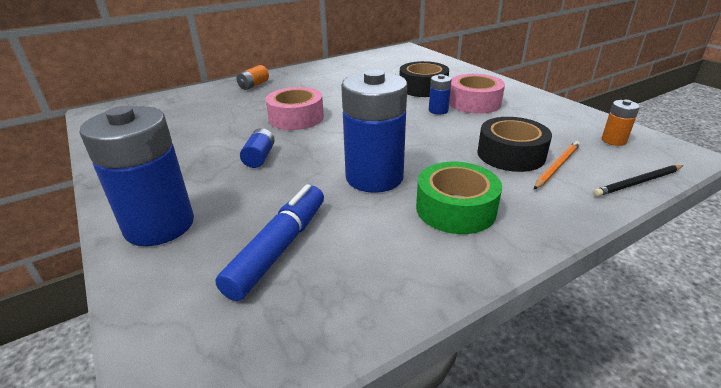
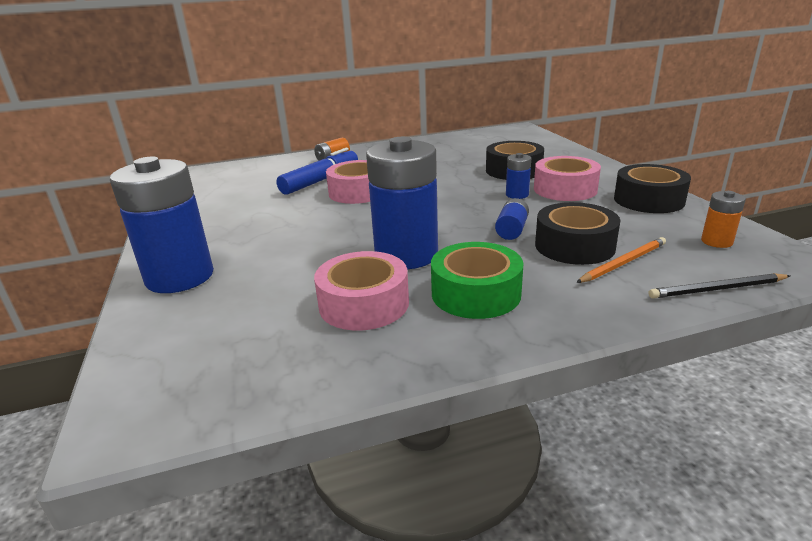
camera: 15 degrees right, 5 degrees down
(259, 157) = (301, 226): blue battery -> blue battery (511, 230)
(279, 248) = (276, 309): blue marker -> blue marker (321, 180)
(362, 232) = (364, 304): none -> pink tape
(544, 108) = (648, 200): none -> black tape

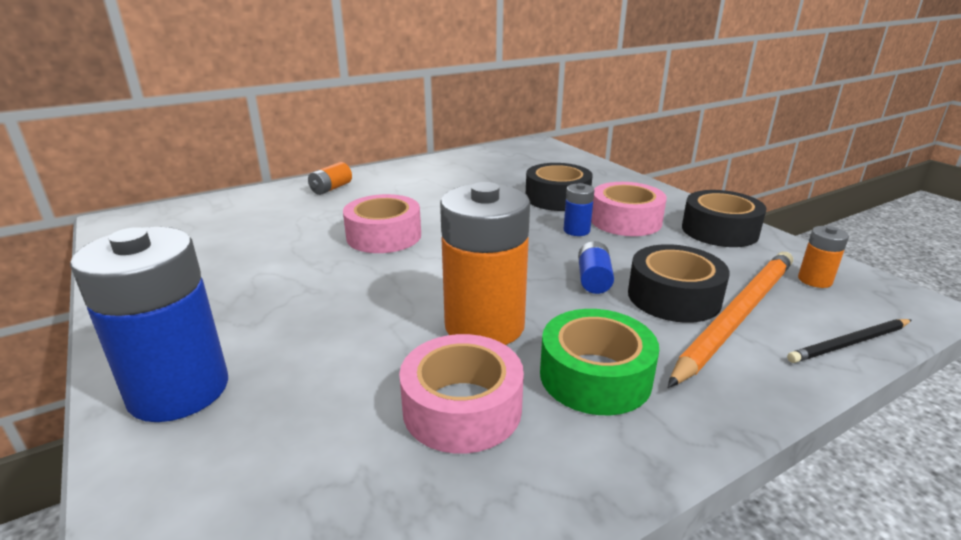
camera: 15 degrees left, 0 degrees up
(321, 180) = (328, 221): blue marker -> none
(406, 255) = (484, 325): blue battery -> orange battery
(623, 263) = (737, 316): orange pencil -> orange pencil, size x1.90

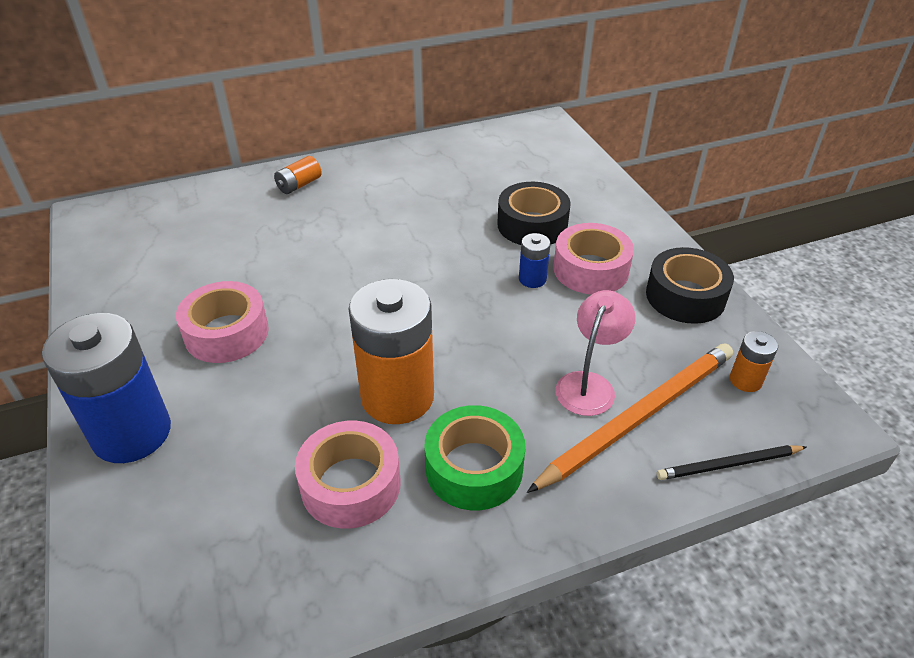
camera: 10 degrees right, 15 degrees up
(384, 236) = (336, 265): pink tape -> pink tape (226, 333)
(593, 280) = (521, 351): blue battery -> none
(673, 297) = (589, 384): black tape -> pink lamp

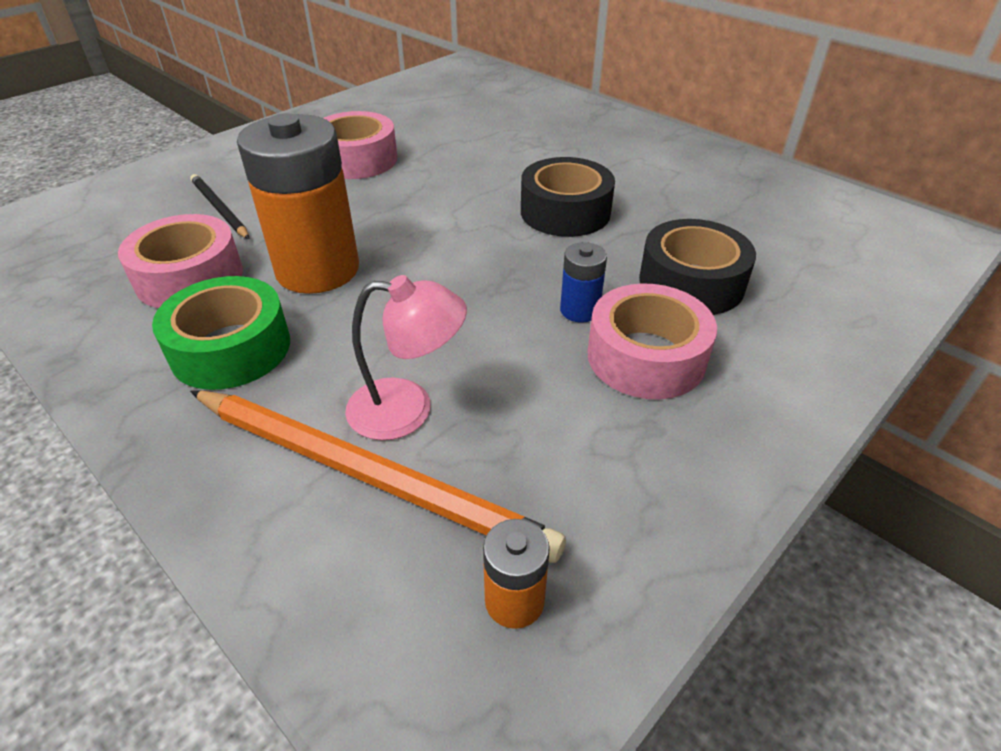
camera: 65 degrees right, 0 degrees up
(132, 433) = (222, 161): blue battery -> none
(299, 185) = (596, 125): orange battery -> none
(685, 296) = (673, 476): black tape -> black tape (565, 212)
(728, 464) = (306, 607): black pencil -> black pencil (219, 209)

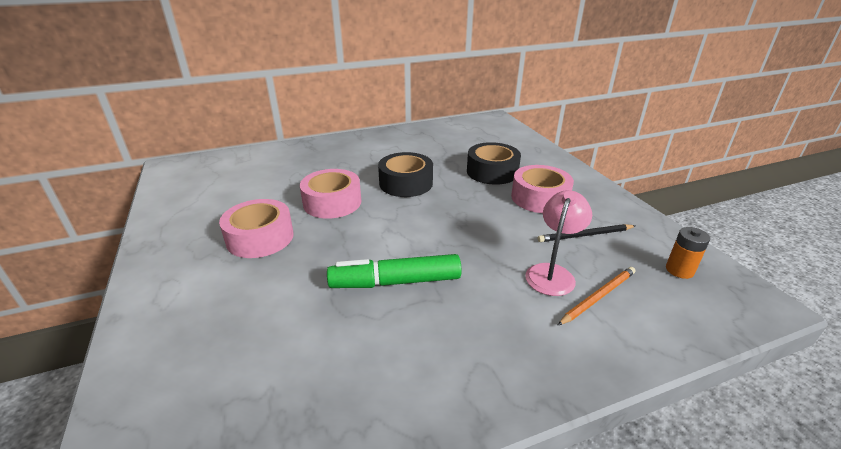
camera: 65 degrees left, 10 degrees down
(189, 277) = (355, 350): pink tape -> pink tape (332, 202)
(219, 209) = (260, 320): black pencil -> black pencil (585, 235)
(231, 348) = (463, 336): green tape -> none
(317, 270) = (395, 282): orange battery -> green marker
(367, 474) = (598, 297): orange pencil -> orange pencil, size x0.53
(579, 310) = (496, 203): blue battery -> none

